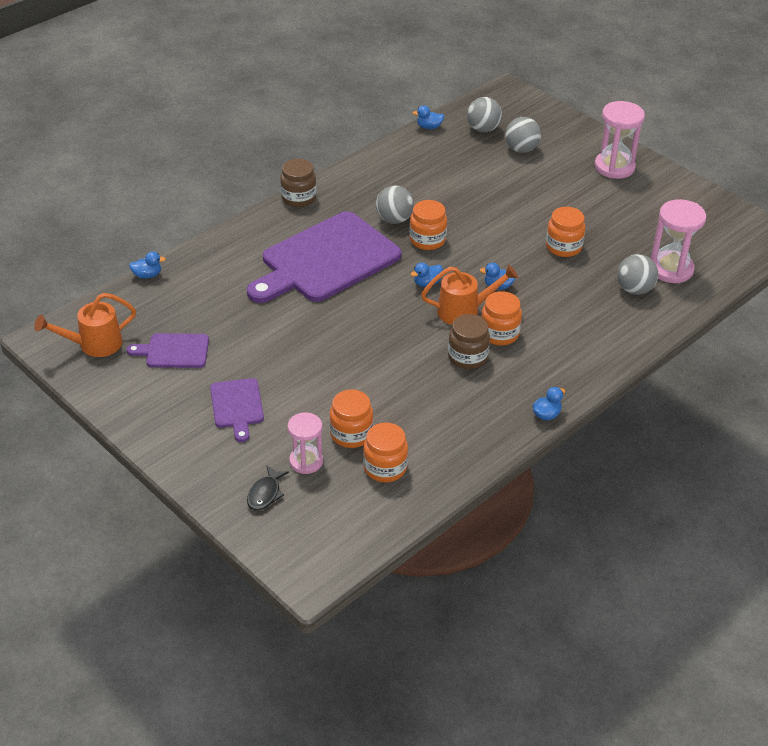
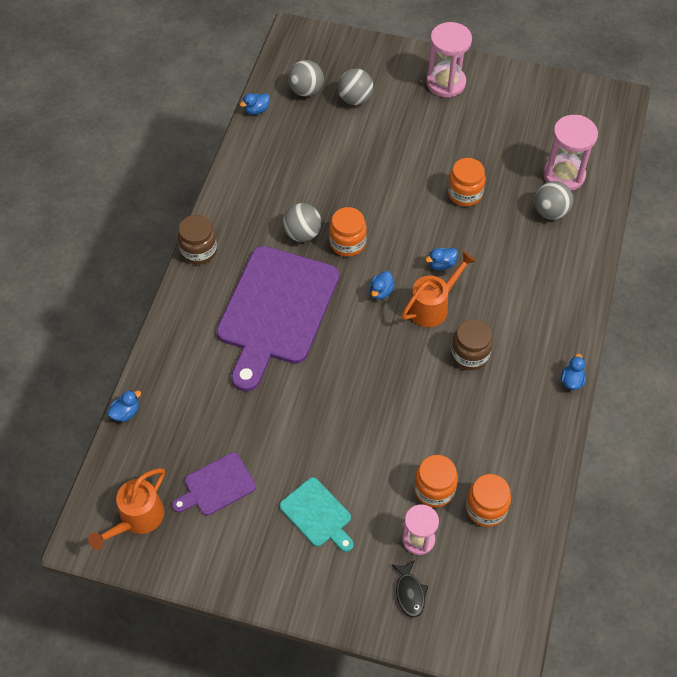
camera: 30 degrees left, 15 degrees up
(237, 406) = (318, 514): purple cutting board -> turquoise cutting board
(499, 334) = (478, 316): orange jar -> none

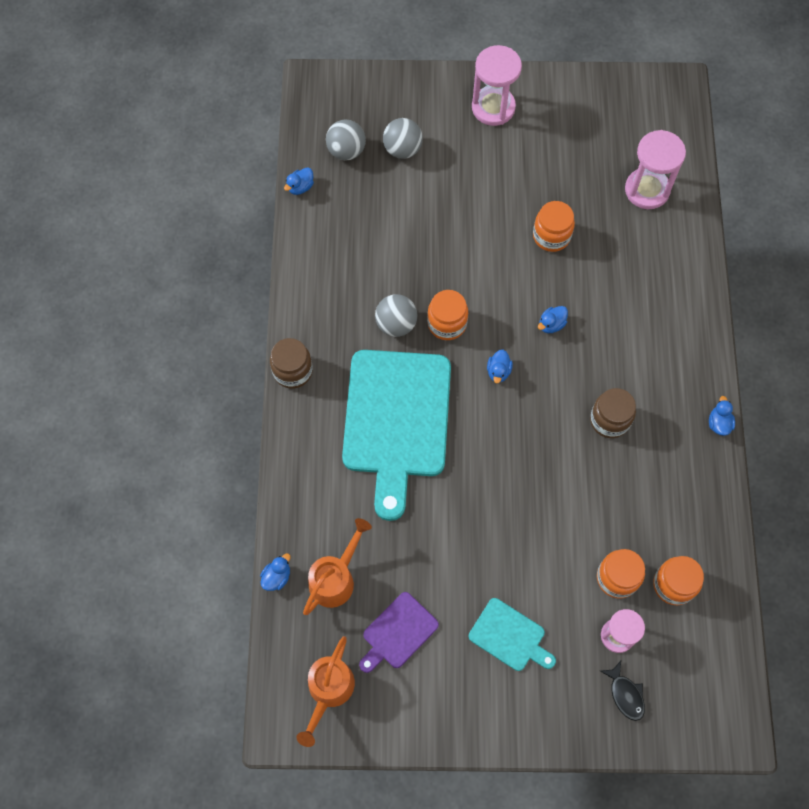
camera: 15 degrees left, 10 degrees up
(276, 311) = (396, 421): purple cutting board -> turquoise cutting board
(433, 306) = (557, 374): orange watering can -> orange watering can (336, 578)
(550, 211) = (645, 236): grey ball -> none

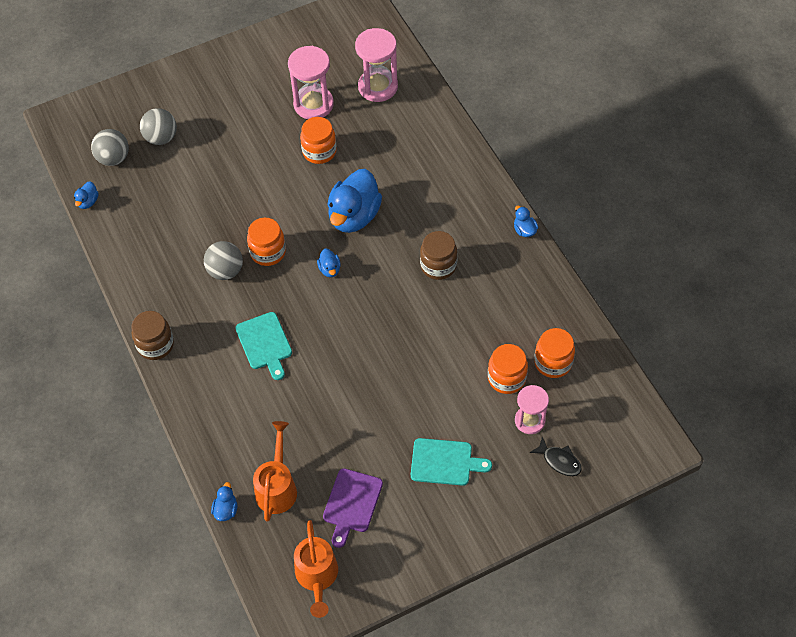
camera: 25 degrees left, 10 degrees down
(396, 421) = (265, 343): turquoise cutting board -> turquoise cutting board, size x0.47
(493, 107) = (221, 77): pink hourglass -> pink hourglass (313, 104)
(551, 324) = (354, 216): blue duck -> blue duck, size x2.30

